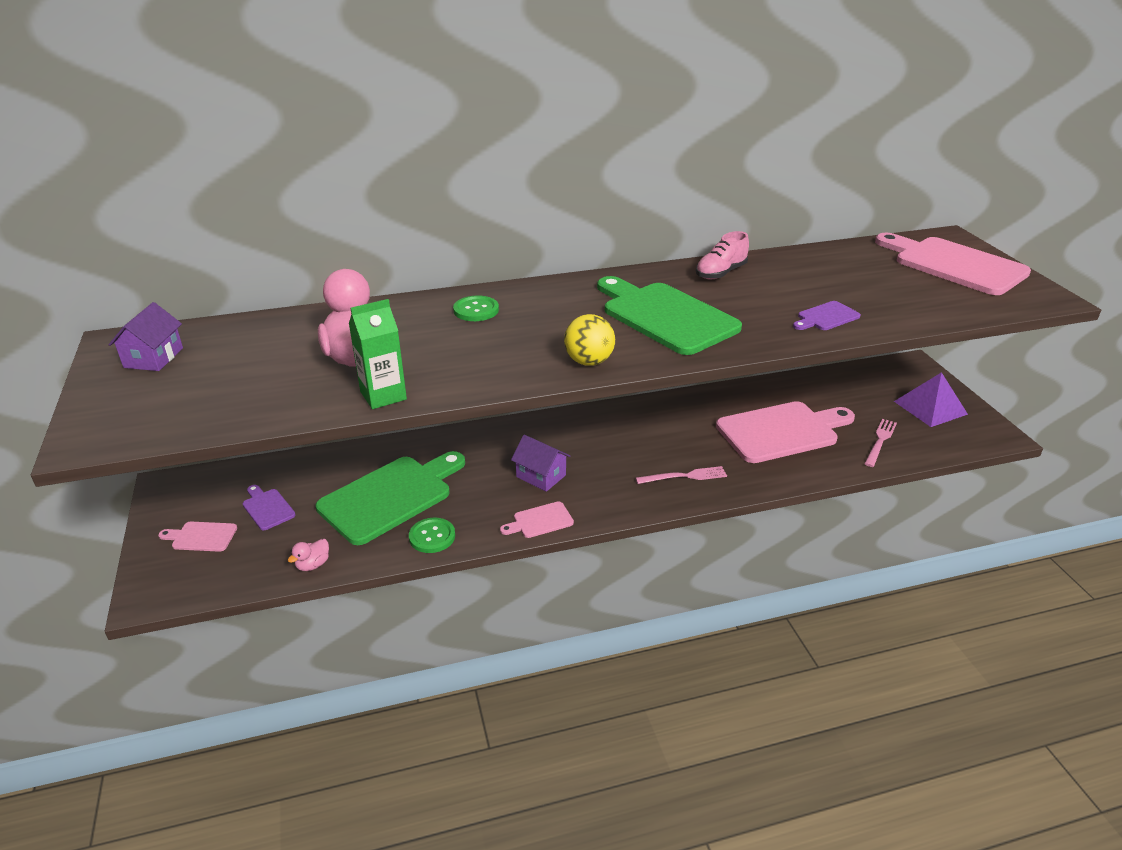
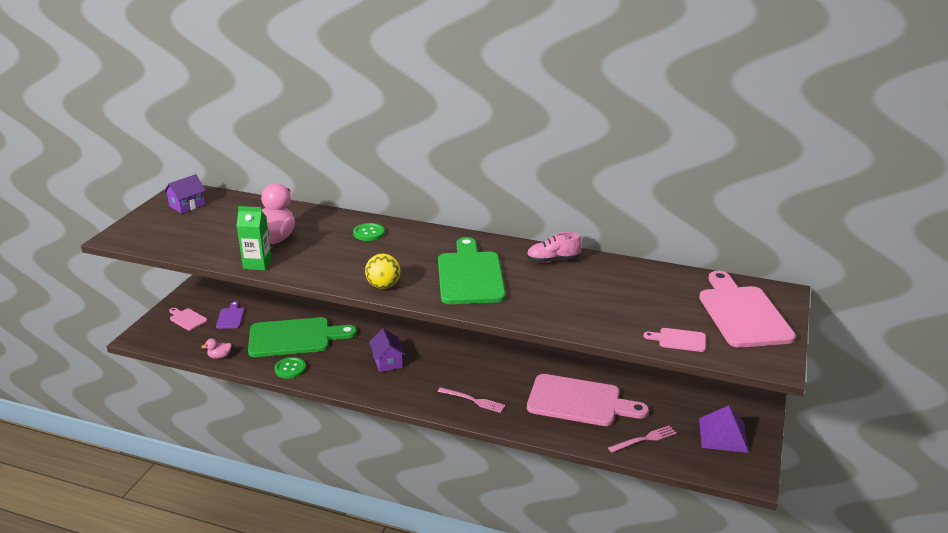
camera: 35 degrees right, 5 degrees down
(540, 521) = (355, 387): pink cutting board -> pink cutting board (679, 340)
(826, 317) = (573, 314): purple cutting board -> none

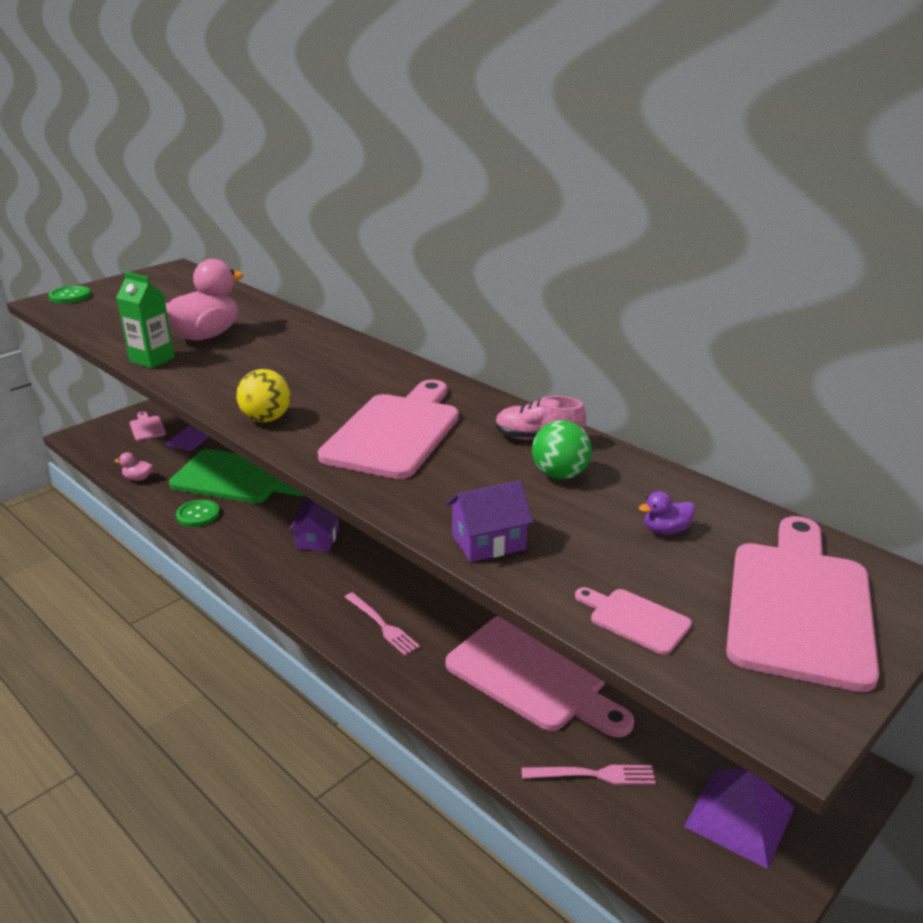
camera: 25 degrees right, 0 degrees up
(187, 205) = (160, 284): purple house -> purple house (488, 542)
(369, 233) = (323, 351): green button -> green button (70, 296)
(470, 275) = (395, 432): green cutting board -> pink cutting board
(583, 278) = (560, 475): none -> green ball
(658, 294) = (665, 530): none -> purple duck

